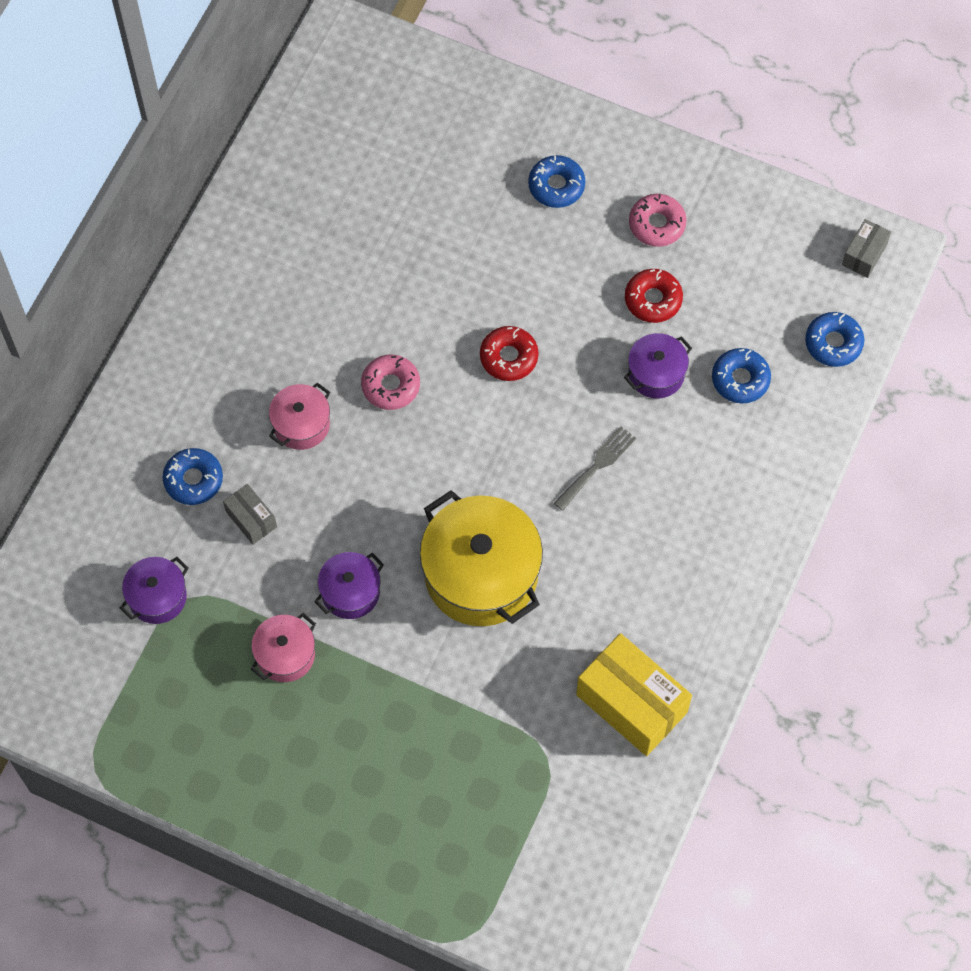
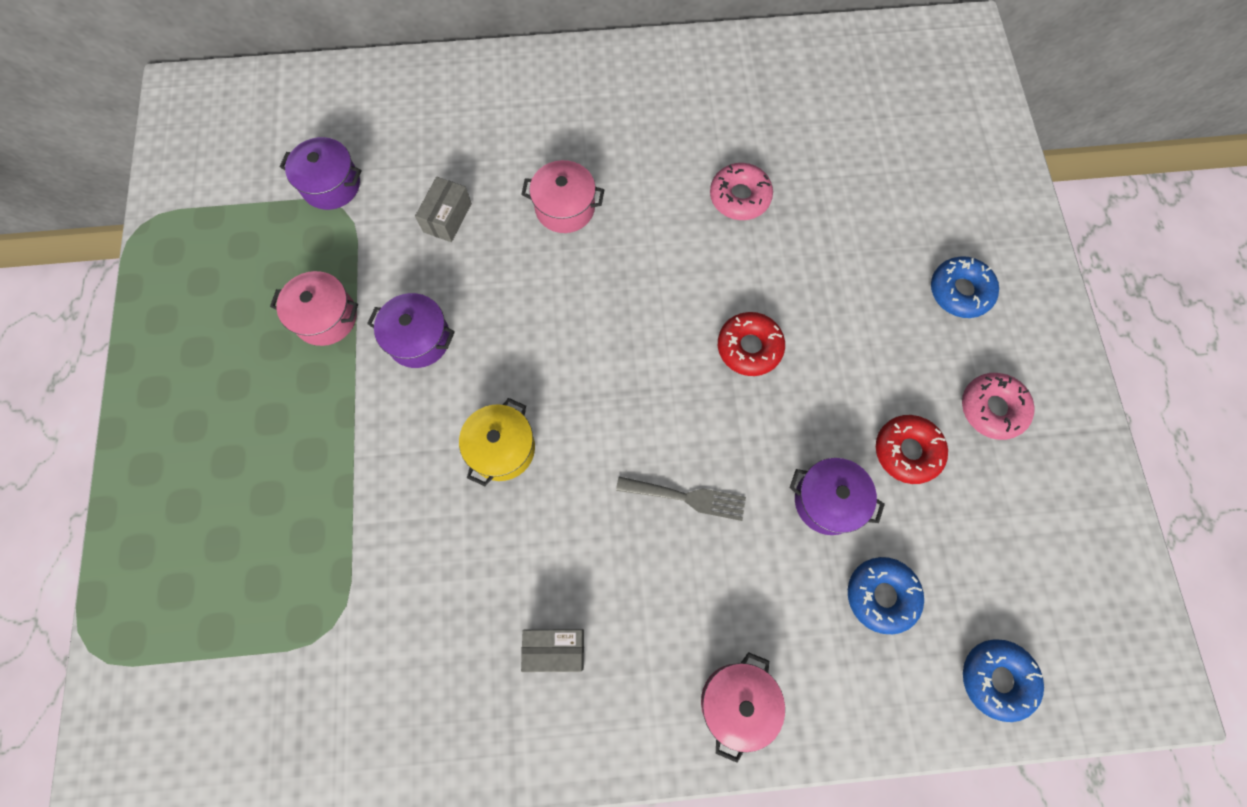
camera: 60 degrees right, 5 degrees up
(193, 480) = (460, 153): blue donut -> none
(391, 386) = (651, 260): pink donut -> pink donut (739, 197)
(481, 574) = (502, 448): yellow pot -> yellow pot, size x0.52
(631, 703) = (436, 687): yellow box -> none
(755, 512) = (737, 702): none -> pink pot
(864, 254) = (1127, 654): grey box -> grey box (555, 649)

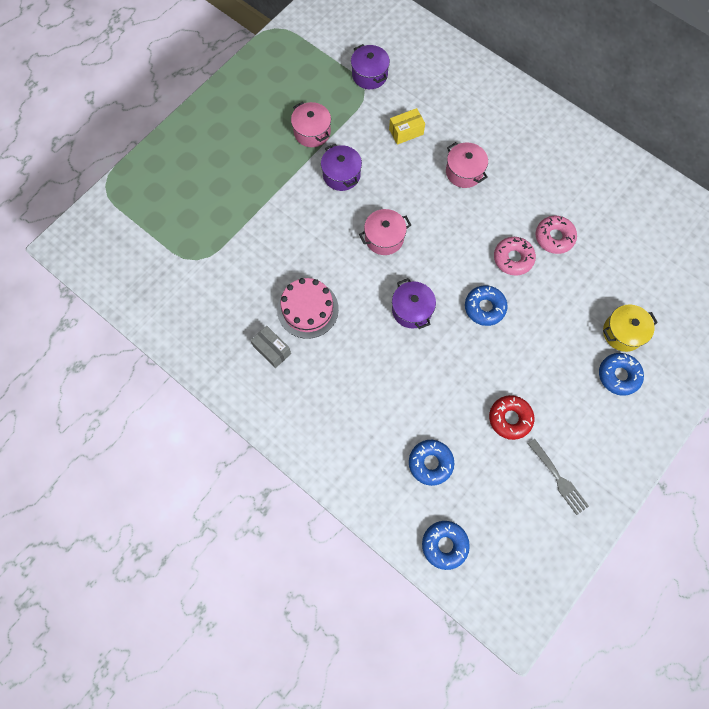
camera: 45 degrees right, 0 degrees up
(447, 217) = (406, 132): grey box -> yellow box
(502, 448) = (330, 251): yellow pot -> yellow pot (622, 332)
(547, 550) = (307, 309): none -> pink cake
(687, 498) = (388, 344): grey fork -> grey fork (559, 479)
(737, 702) = (323, 441): pink pot -> pink pot (384, 238)
(749, 347) = (484, 307): red donut -> blue donut
(828, 501) = (449, 403): purple pot -> purple pot (412, 310)
(992, 409) = (573, 439): pink donut -> pink donut (513, 258)

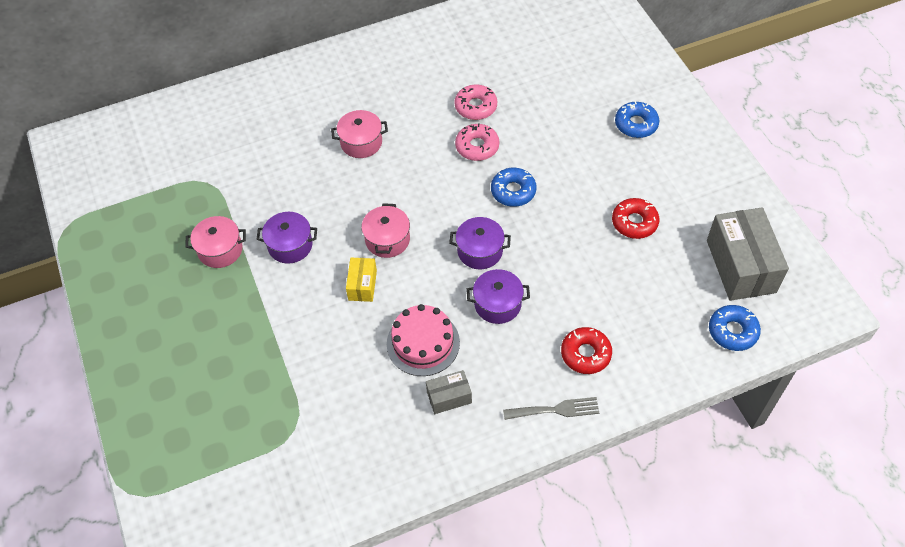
camera: 60 degrees left, 15 degrees down
(360, 433) = (585, 354): none -> red donut
(369, 75) = (193, 170): purple pot -> purple pot (497, 304)
(406, 132) = (282, 169): yellow box -> yellow box (362, 285)
(430, 463) = (646, 306): blue donut -> none
(516, 527) = (741, 266): none -> grey box
(559, 479) = (710, 212): grey fork -> grey fork (556, 410)
(622, 332) = (597, 102): yellow pot -> none

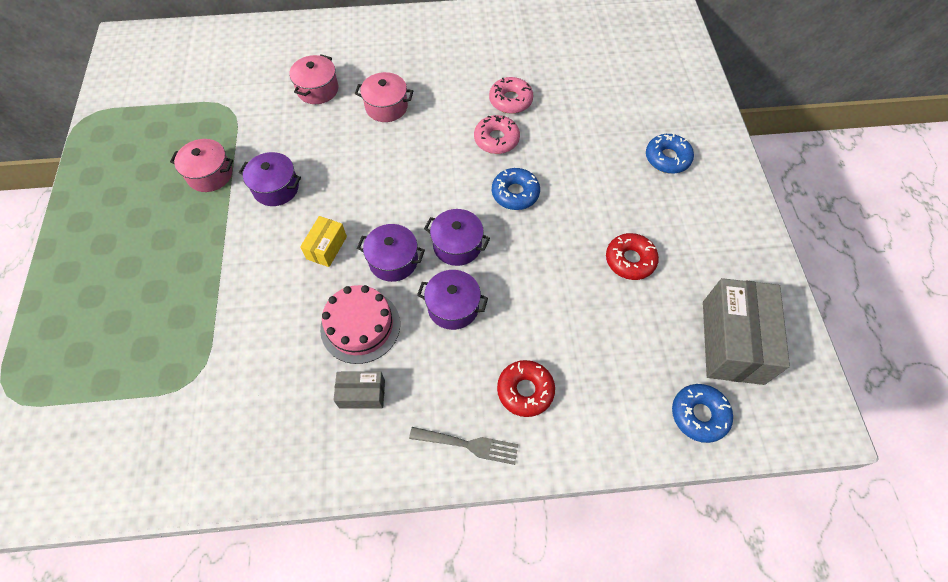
camera: 15 degrees right, 5 degrees up
(387, 240) = (370, 208): pink pot -> pink pot (317, 89)
(428, 280) = (393, 261): none -> purple pot

